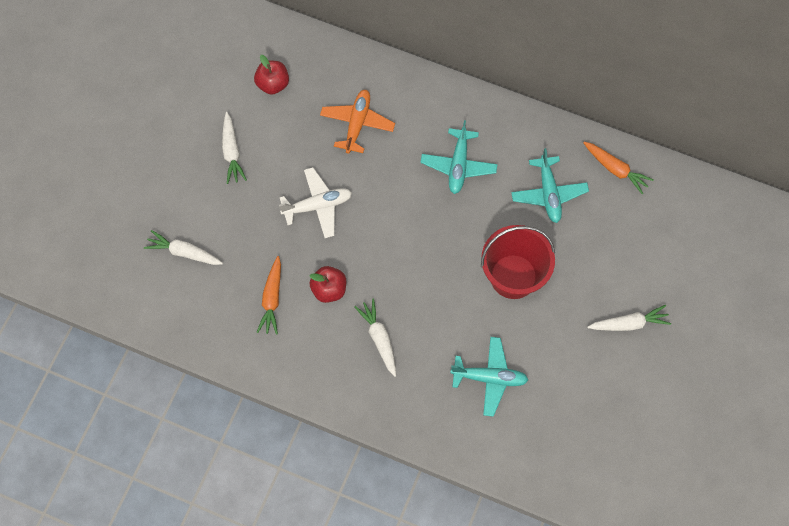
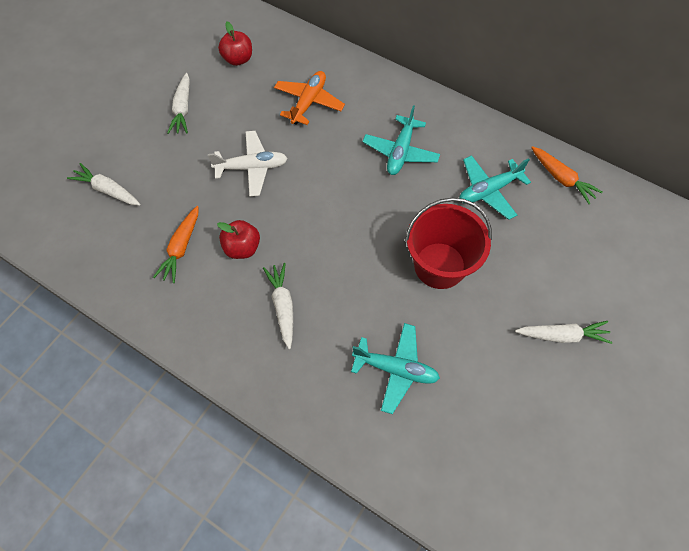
camera: 10 degrees right, 5 degrees down
(548, 193) = (489, 190): turquoise plane -> turquoise plane turned 60 degrees clockwise

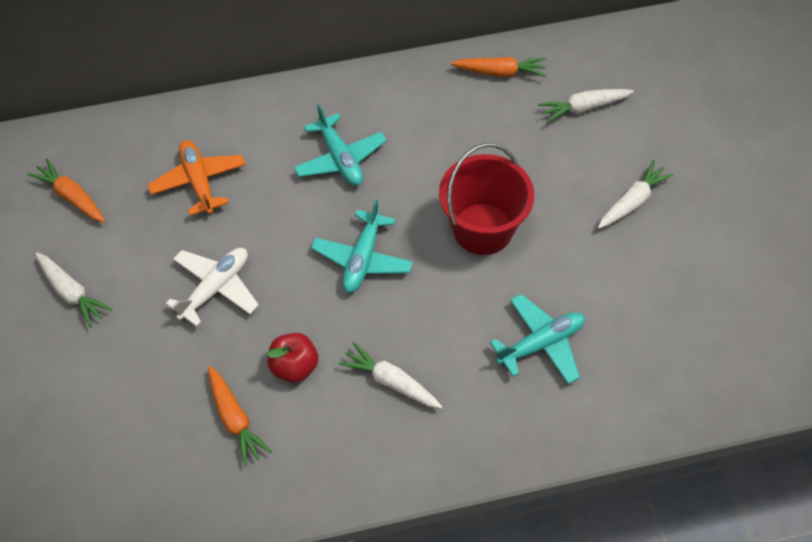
camera: 45 degrees left, 5 degrees down
(108, 190) = (89, 436): white carrot -> white carrot (584, 108)
(238, 59) = (72, 197): red apple -> orange carrot
(489, 190) = (453, 131): turquoise plane -> turquoise plane (363, 259)

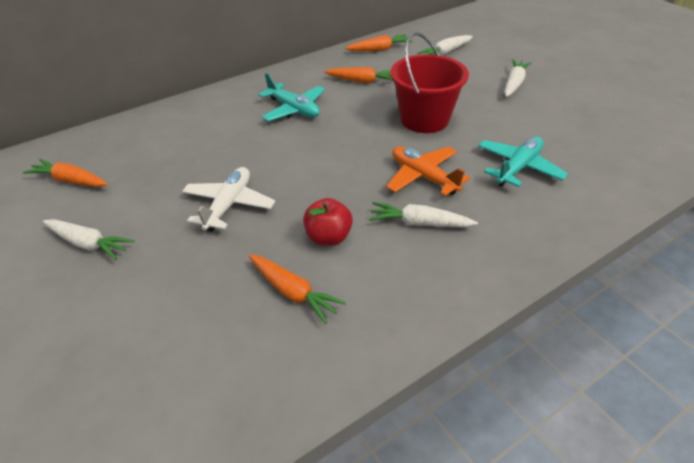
camera: 20 degrees left, 15 degrees down
(199, 182) = (185, 146): orange plane -> orange plane (423, 177)
(363, 259) = (345, 156): turquoise plane -> none
(445, 132) = (362, 81): none -> orange carrot

